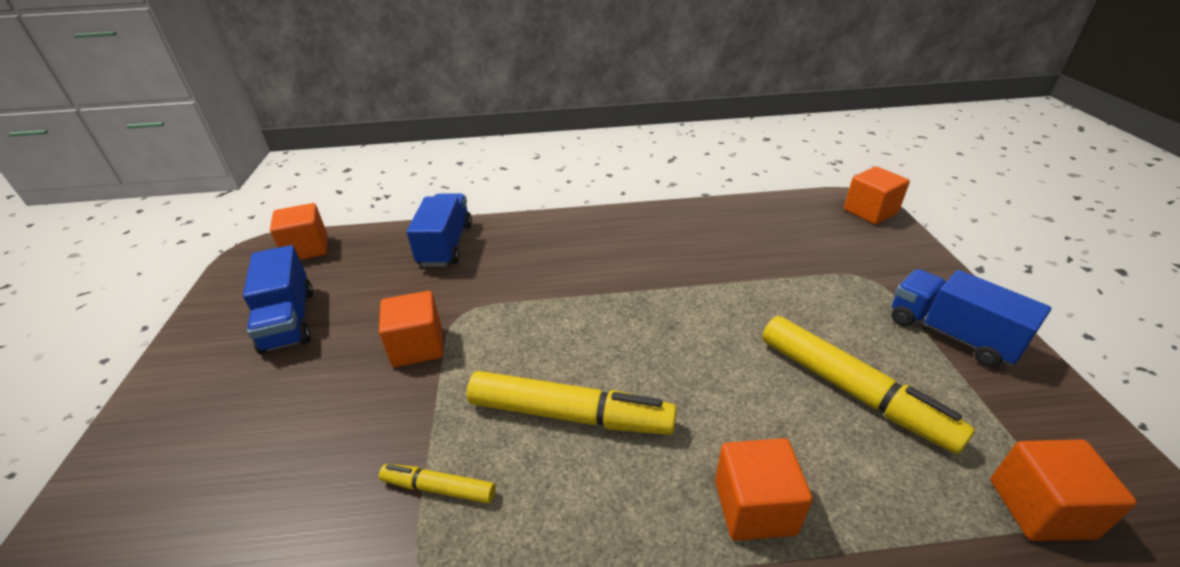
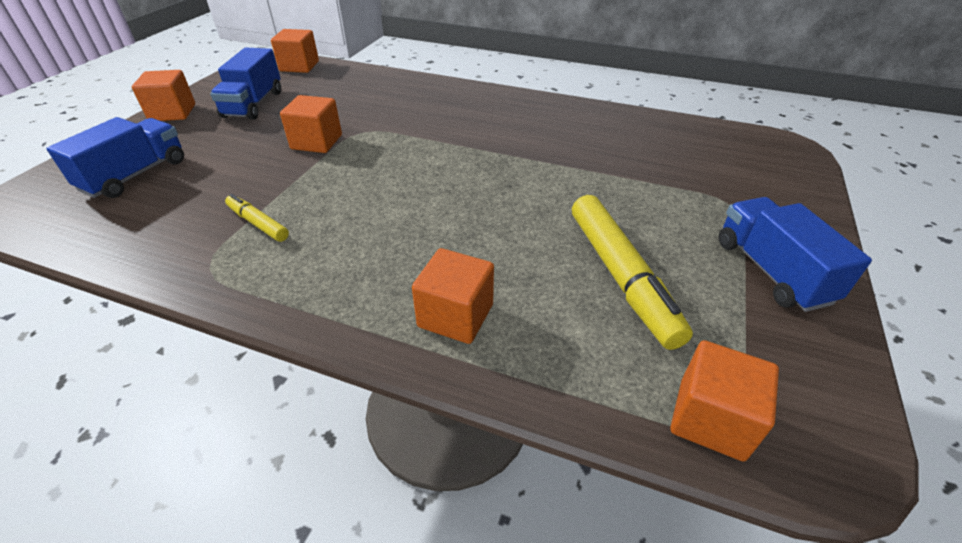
camera: 25 degrees right, 5 degrees up
(446, 245) = (391, 87): blue truck -> blue truck (135, 175)
(570, 414) = (378, 213): yellow marker -> none
(870, 211) = (795, 156): orange cube -> orange cube (173, 113)

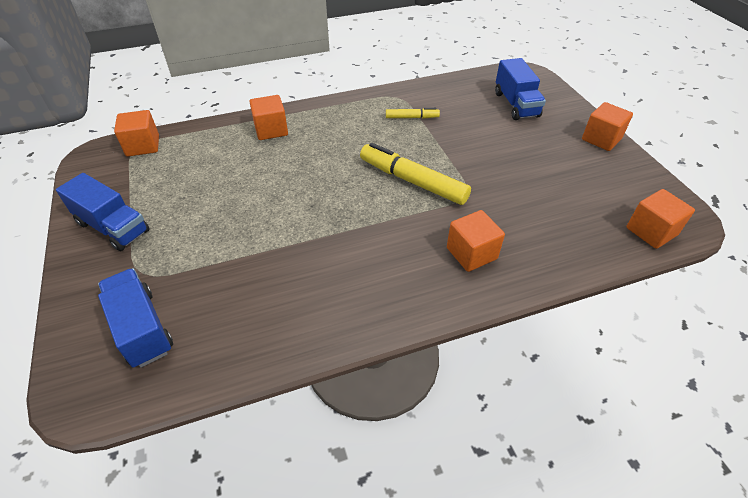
camera: 140 degrees right, 5 degrees up
(253, 104) = (578, 173): blue truck -> blue truck (142, 328)
(316, 142) = (475, 169): orange cube -> orange cube (471, 253)
(621, 276) = (203, 182): yellow marker -> yellow marker (412, 181)

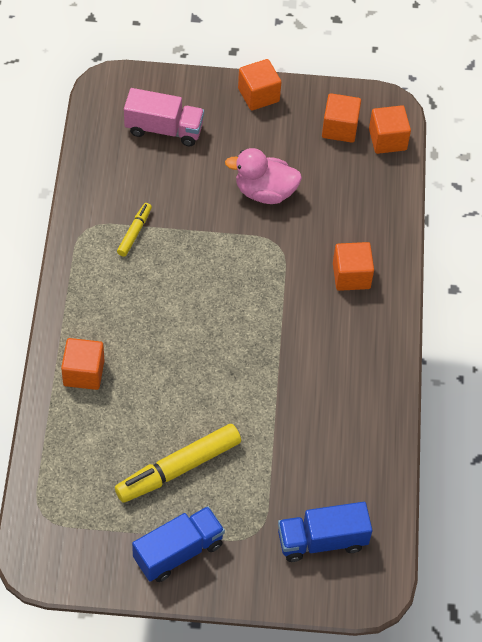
camera: 70 degrees left, 10 degrees up
(143, 146) = (44, 508): orange cube -> orange cube (340, 128)
(412, 181) = (239, 277): yellow marker -> yellow marker (178, 468)
(511, 170) = (265, 192): none -> pink duck
(516, 104) = (164, 129): blue truck -> pink truck

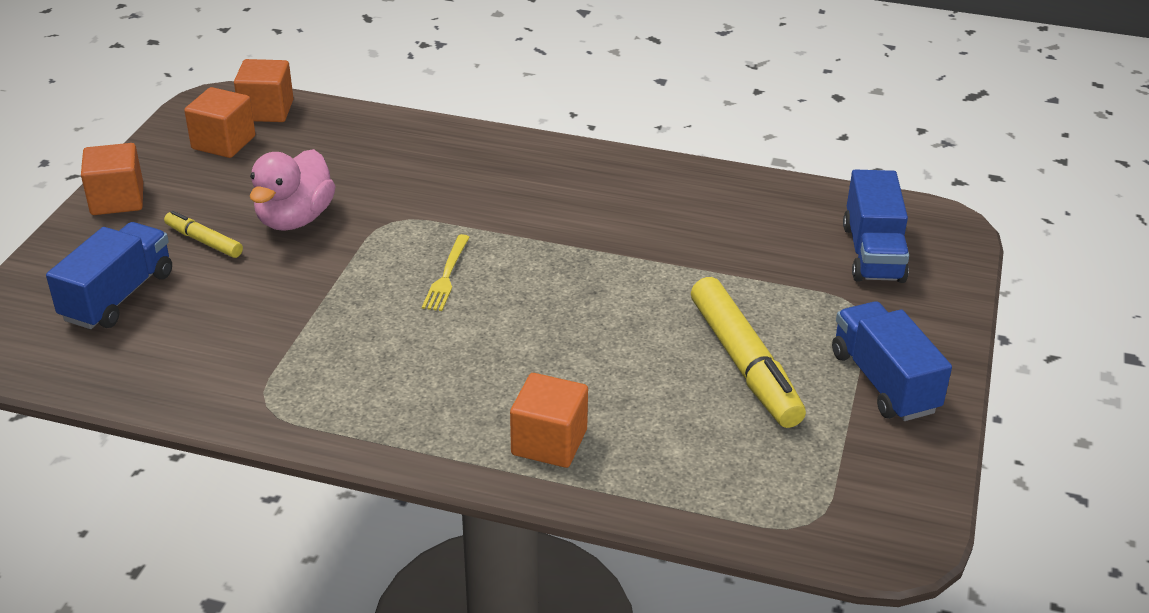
camera: 75 degrees left, 20 degrees down
(134, 232) = (301, 353): yellow marker -> yellow marker (204, 241)
(164, 129) = (118, 296): pink truck -> blue truck
(227, 288) = (447, 275): none -> yellow fork
(351, 276) = (471, 170): orange cube -> none

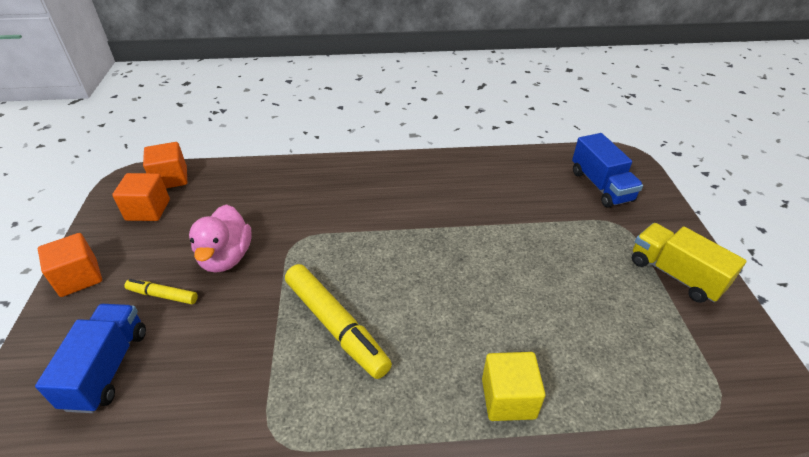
camera: 20 degrees left, 5 degrees up
(447, 275) = (357, 274): yellow fork -> none
(549, 442) = (508, 398): orange cube -> yellow cube
(744, 363) = (588, 286): yellow marker -> yellow marker (336, 326)
(884, 382) = (675, 274): blue truck -> yellow truck

